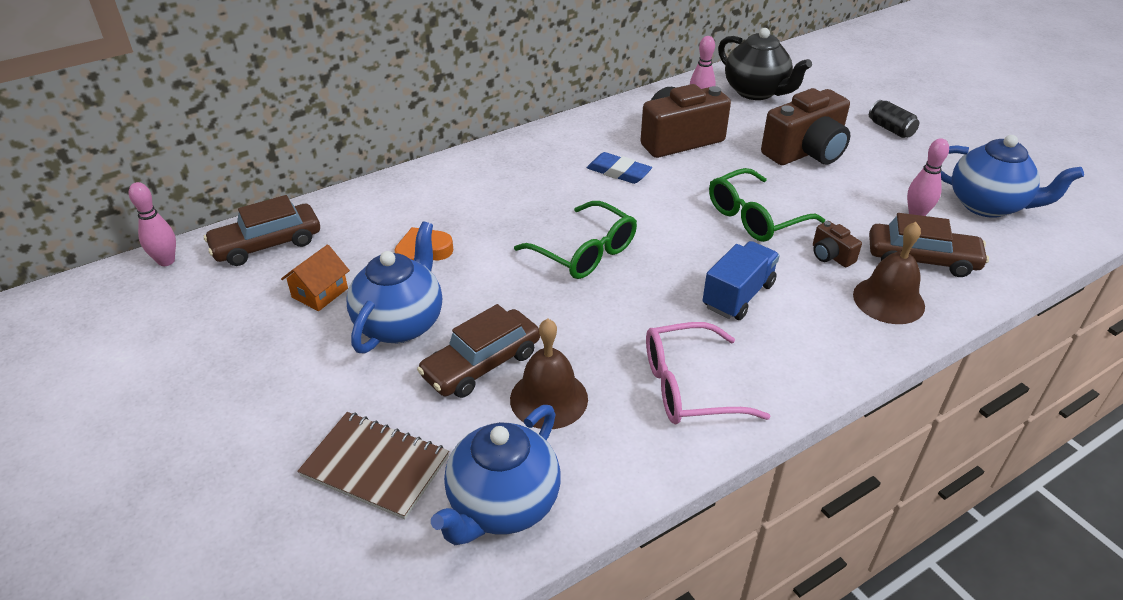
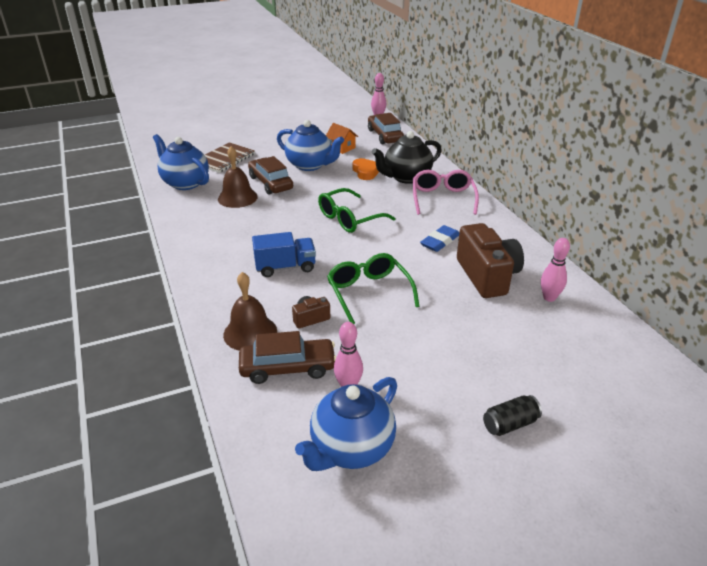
camera: 100 degrees right, 5 degrees down
(688, 387) = (220, 236): pink glasses -> pink glasses (442, 198)
(738, 295) = (285, 267): blue truck -> blue truck turned 60 degrees counterclockwise
(756, 92) = (584, 340): black teapot -> black teapot (406, 177)
(806, 152) = (464, 345): brown camera -> none
(922, 259) = (288, 368): brown car -> brown car turned 120 degrees counterclockwise

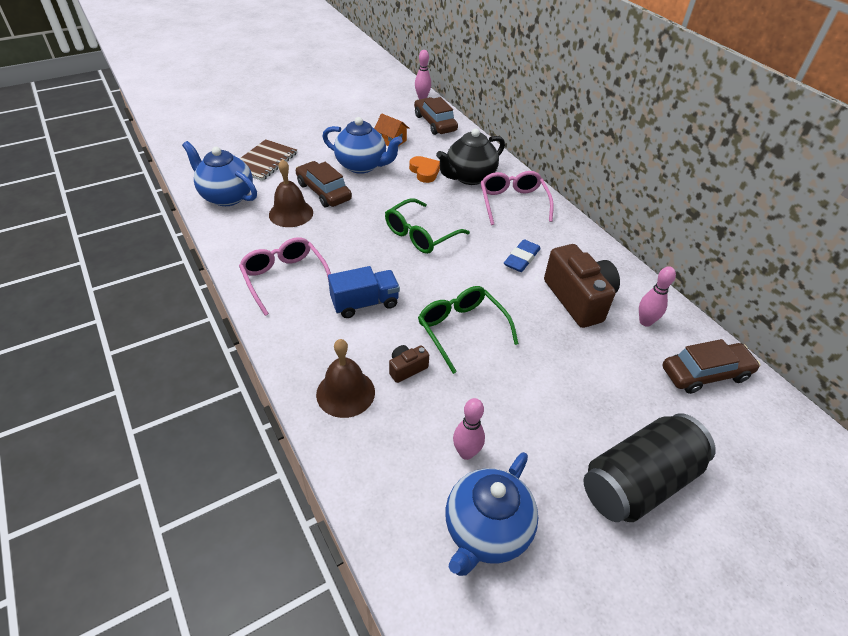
camera: 10 degrees left, 10 degrees up
(219, 244) = (285, 278): none -> pink glasses
(288, 368) = (397, 435): brown car -> brown car (705, 373)
(510, 424) = (638, 482): black can -> black can, size x2.23

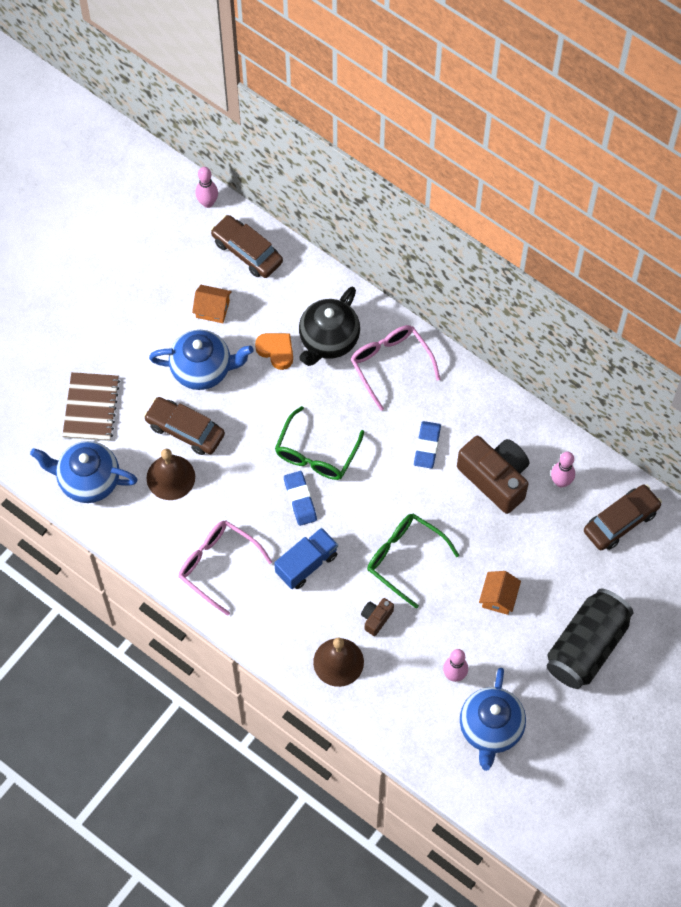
camera: 20 degrees left, 20 degrees up
(388, 258) = (300, 499): none -> blue eraser
(547, 395) = (498, 597): none -> orange house

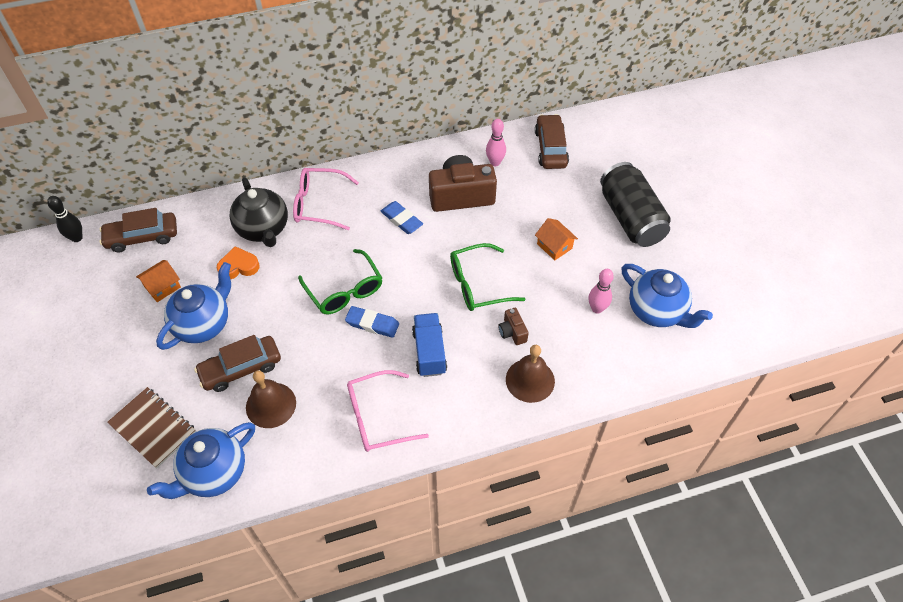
camera: 55 degrees left, 10 degrees down
(207, 203) = (77, 238): pink bowling pin -> black bowling pin

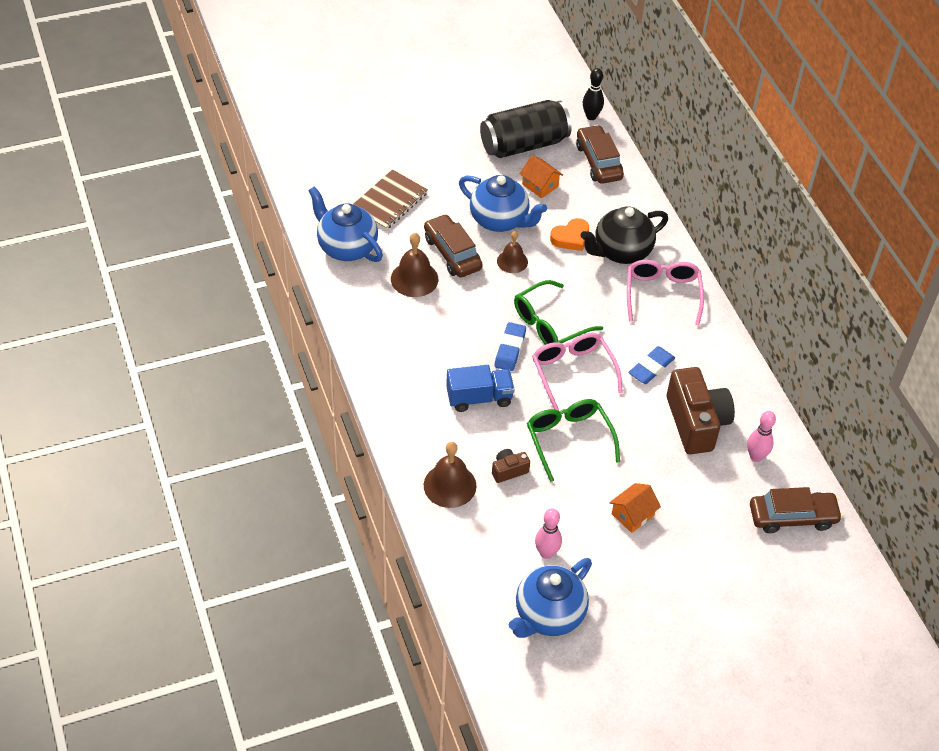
camera: 85 degrees right, 5 degrees down
(238, 266) = (571, 238): orange heart -> orange heart turned 75 degrees clockwise
(261, 316) = (512, 261): none -> brown bell
(377, 417) = (403, 359): pink glasses -> pink glasses (572, 372)
(630, 218) = (688, 599): black can -> black can (524, 144)

